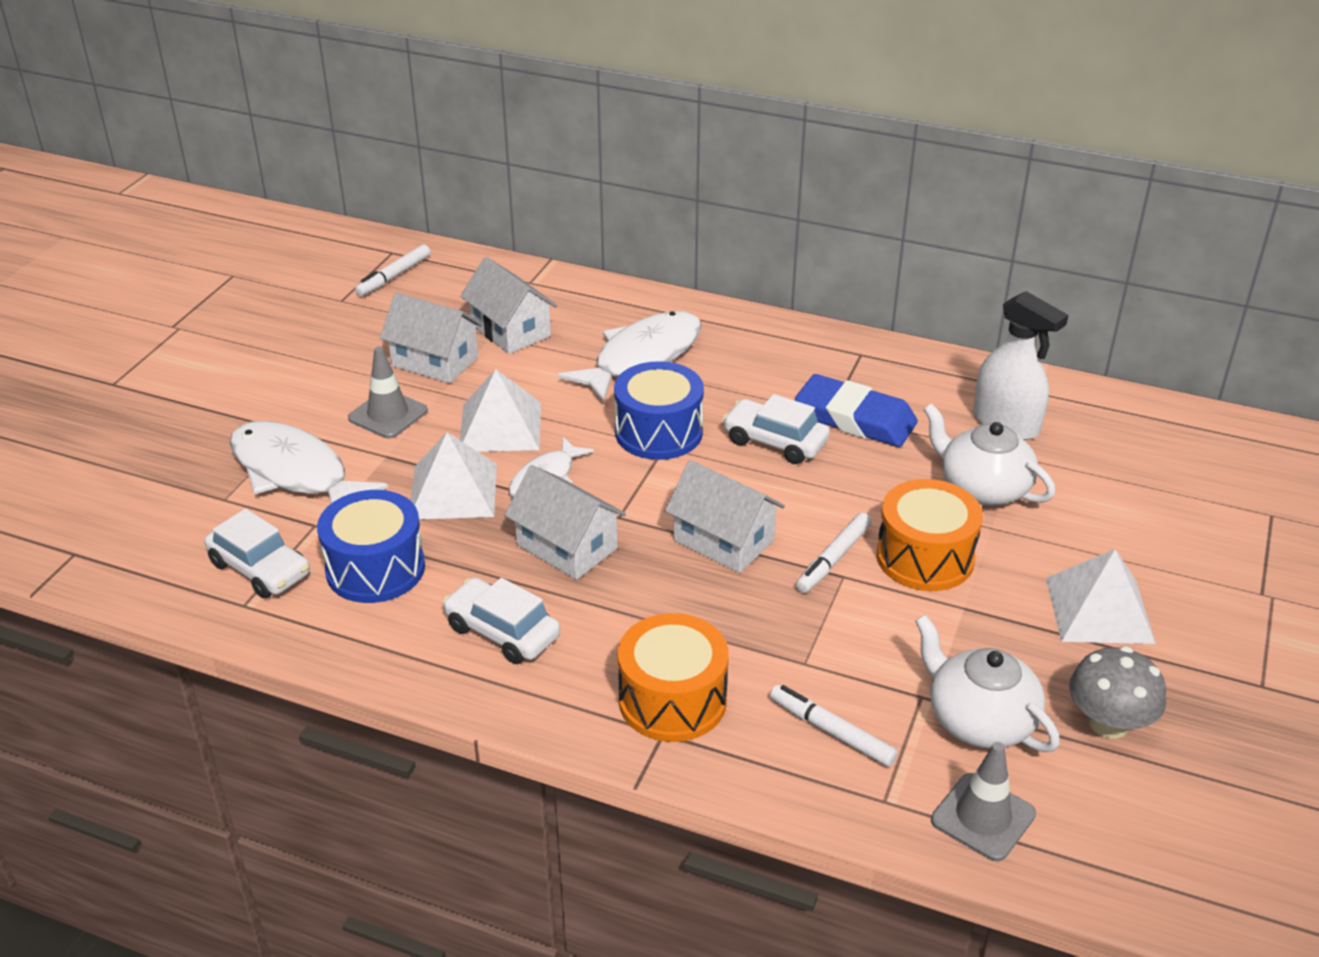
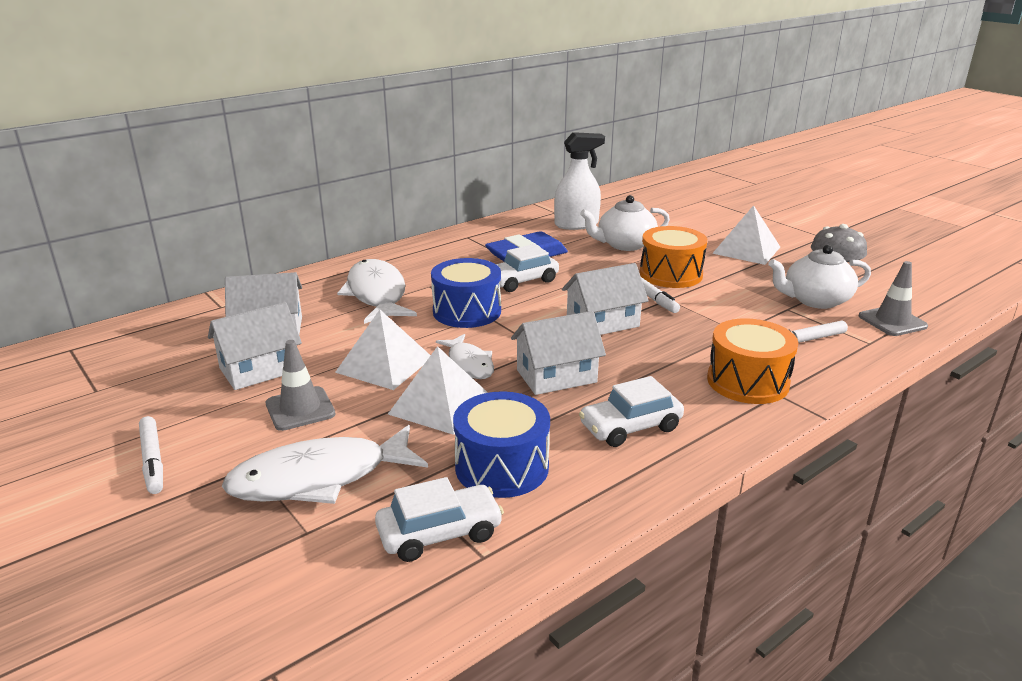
camera: 60 degrees left, 10 degrees down
(394, 276) = (108, 357): white marker -> white marker (153, 460)

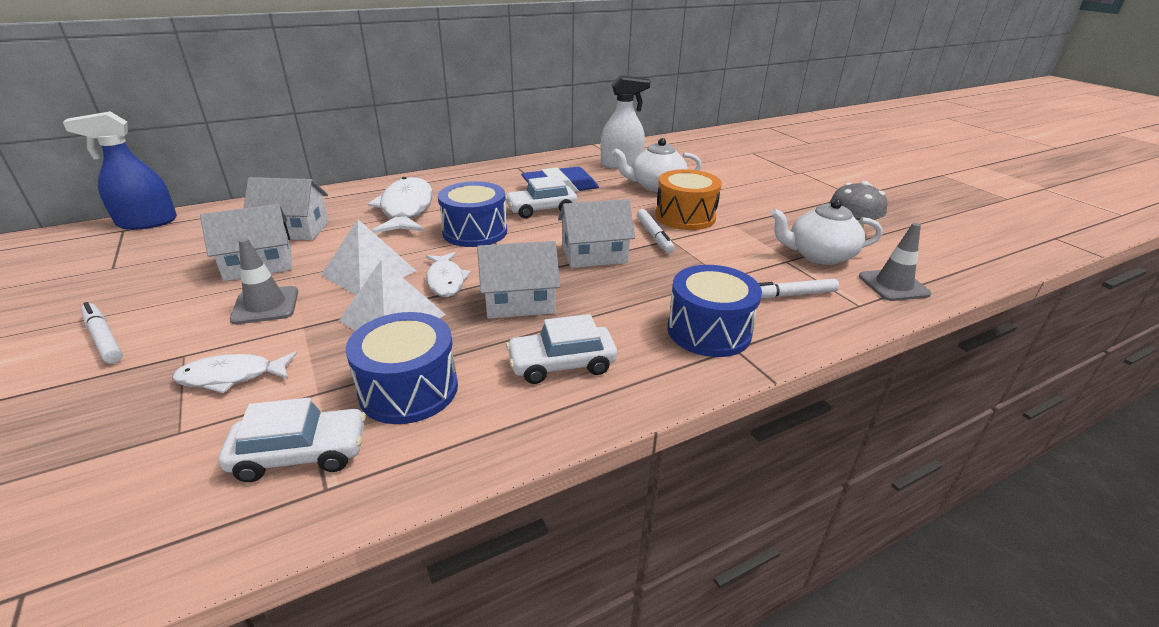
camera: 10 degrees right, 5 degrees up
(92, 338) = (147, 222): none -> blue spray bottle
(153, 460) = (104, 338): white marker -> white marker turned 150 degrees clockwise
(319, 478) = (231, 376): white fish -> white fish, size x0.57
(746, 250) = (771, 201): white pyramid -> none
(747, 381) = (709, 331): orange drum -> blue drum

